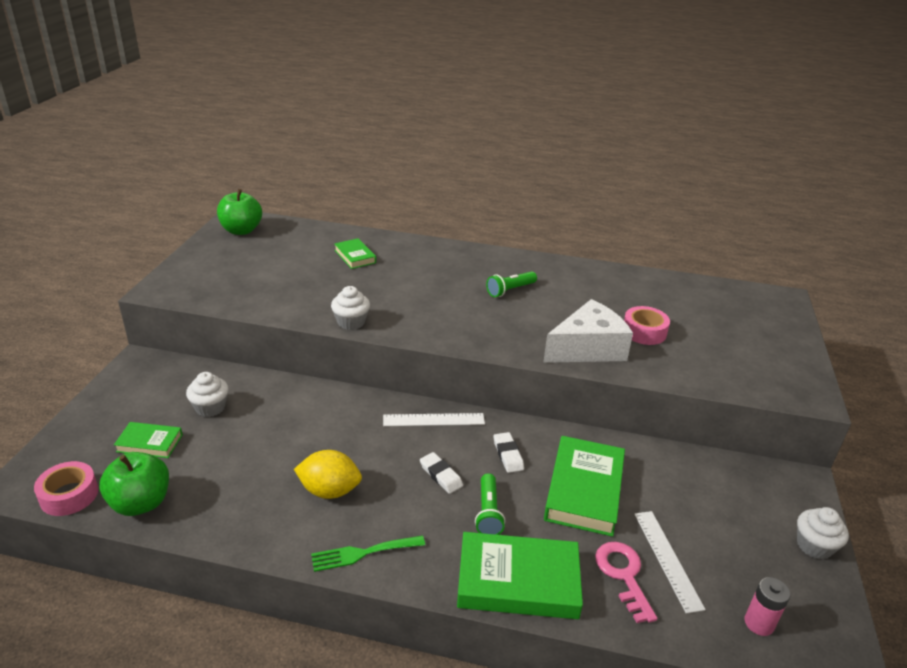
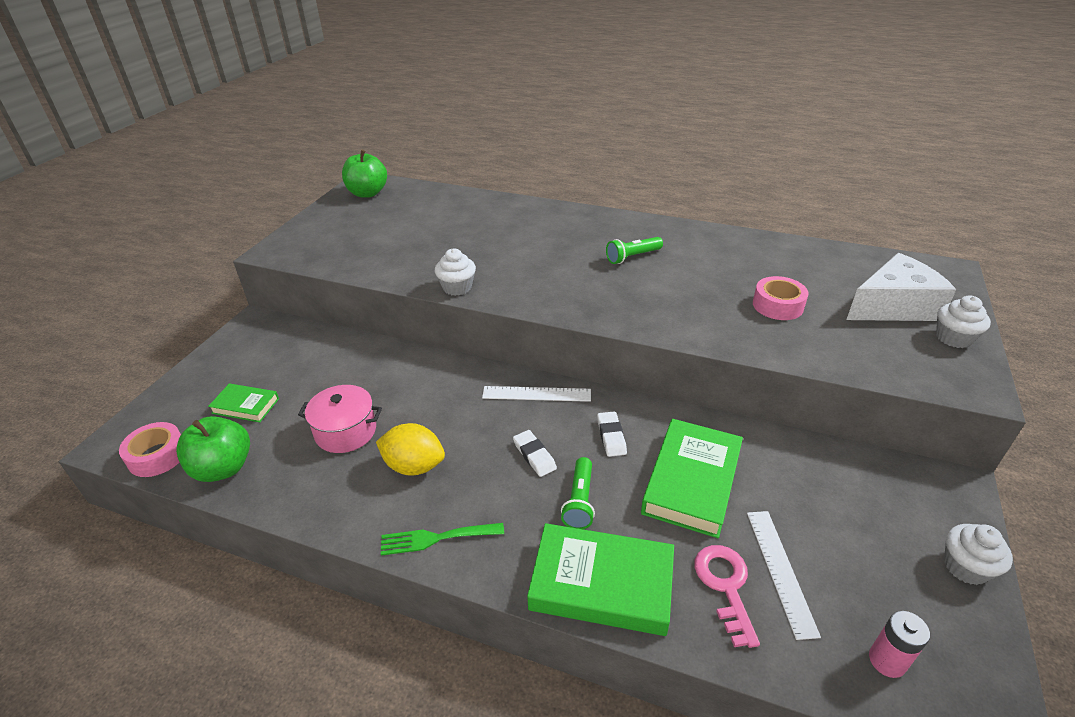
camera: 10 degrees right, 5 degrees up
(210, 407) = (312, 371): white cupcake -> white cupcake (953, 338)
(256, 462) = (345, 431): none -> pink pot
(355, 256) = (475, 220): green book -> none
(587, 348) = (710, 322): white cheese -> white cheese (893, 306)

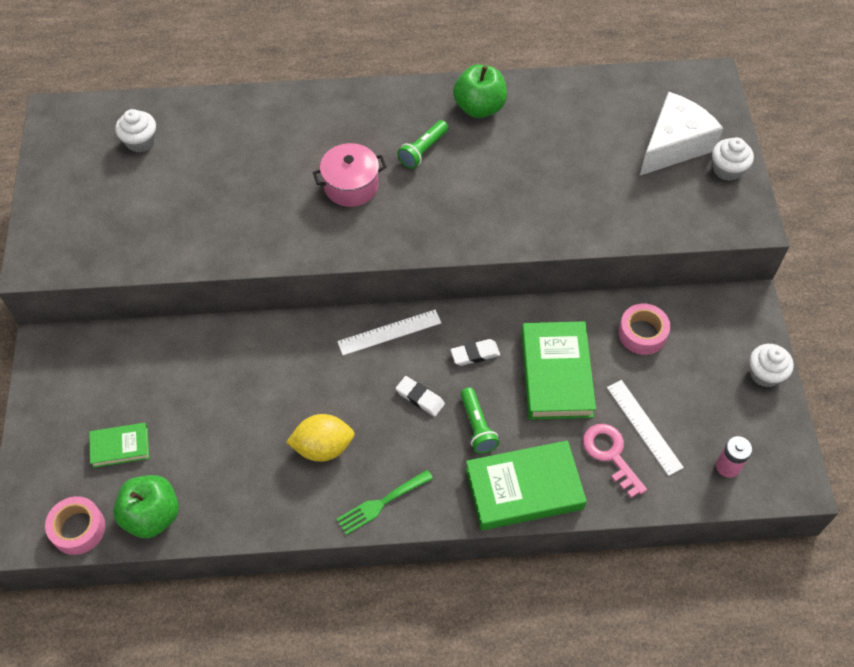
camera: 25 degrees left, 20 degrees up
(345, 431) = (238, 437): pink pot -> pink pot (351, 186)
(367, 193) = (74, 134): green apple -> green apple (479, 107)
(457, 287) = (271, 251): white cupcake -> white cupcake (140, 141)
(611, 436) = (475, 354): white eraser -> white eraser turned 75 degrees counterclockwise
(778, 305) = (578, 176): pink tape -> pink tape (642, 333)

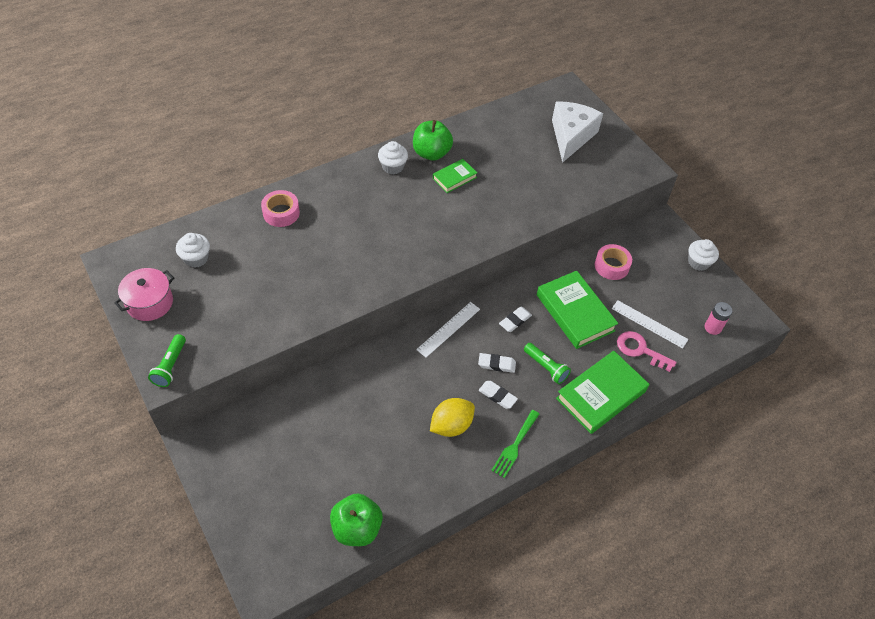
camera: 30 degrees left, 5 degrees down
(78, 529) = (305, 564): pink tape -> pink tape (281, 213)
(120, 447) = (301, 490): green book -> green book (454, 178)
(351, 186) = (376, 235): pink pot -> pink pot (150, 303)
(397, 436) = (497, 396): none -> white eraser
(423, 150) = (411, 194): green flashlight -> green flashlight (170, 366)
(727, 169) = (612, 141): white cupcake -> white cupcake (393, 167)

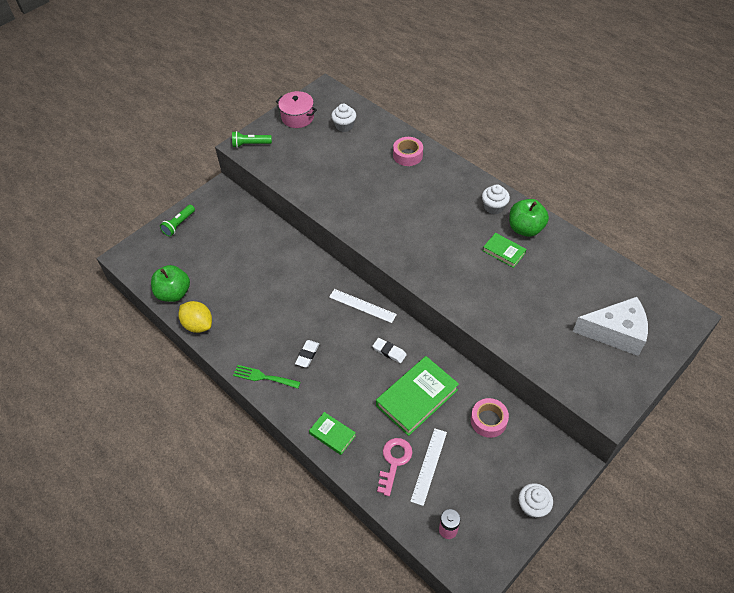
camera: 80 degrees right, 0 degrees up
(451, 425) = (270, 329): yellow lemon -> yellow lemon (198, 325)
(496, 364) = (338, 347): white eraser -> none
(546, 367) = (347, 385): green flashlight -> green flashlight (179, 224)
(601, 395) = (332, 434): green book -> green book, size x0.54

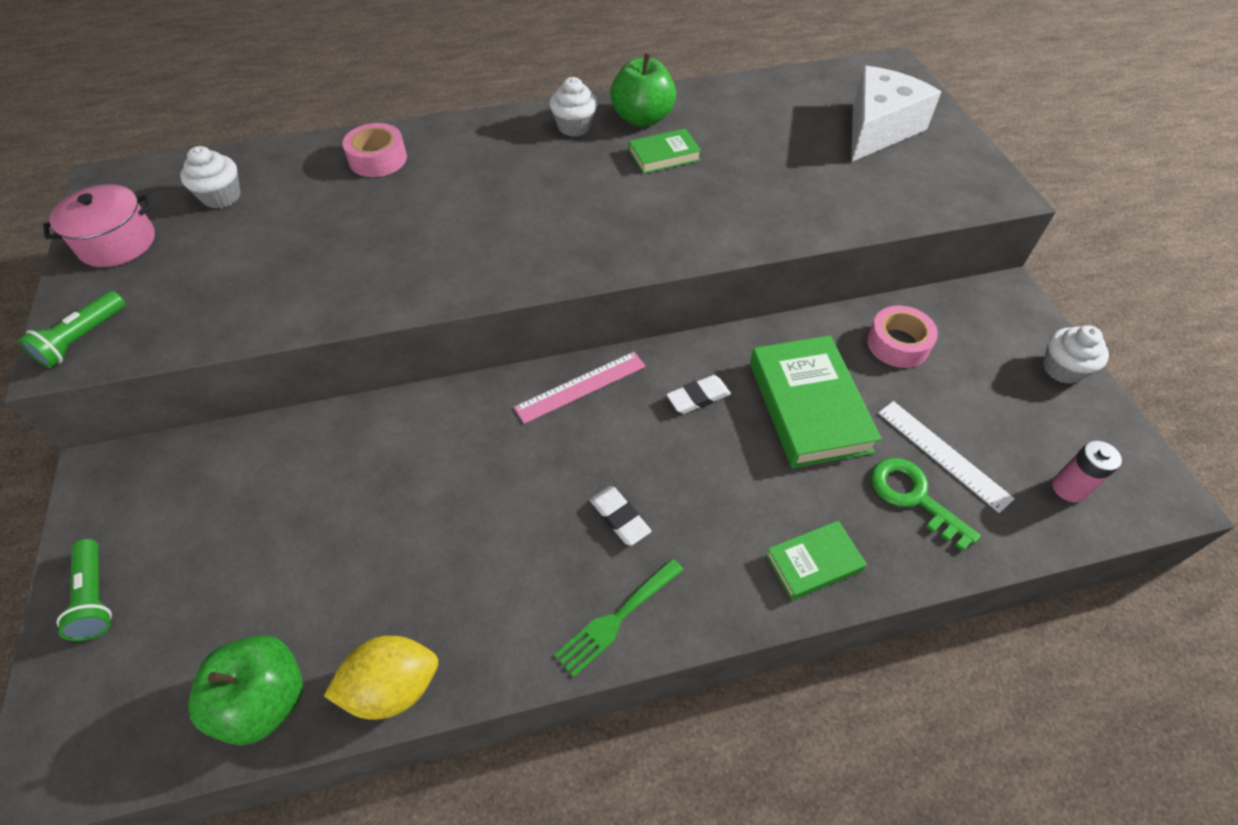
camera: 60 degrees left, 0 degrees up
(362, 305) = (580, 386): white ruler -> pink ruler
(394, 462) = (913, 497): pink key -> green key

